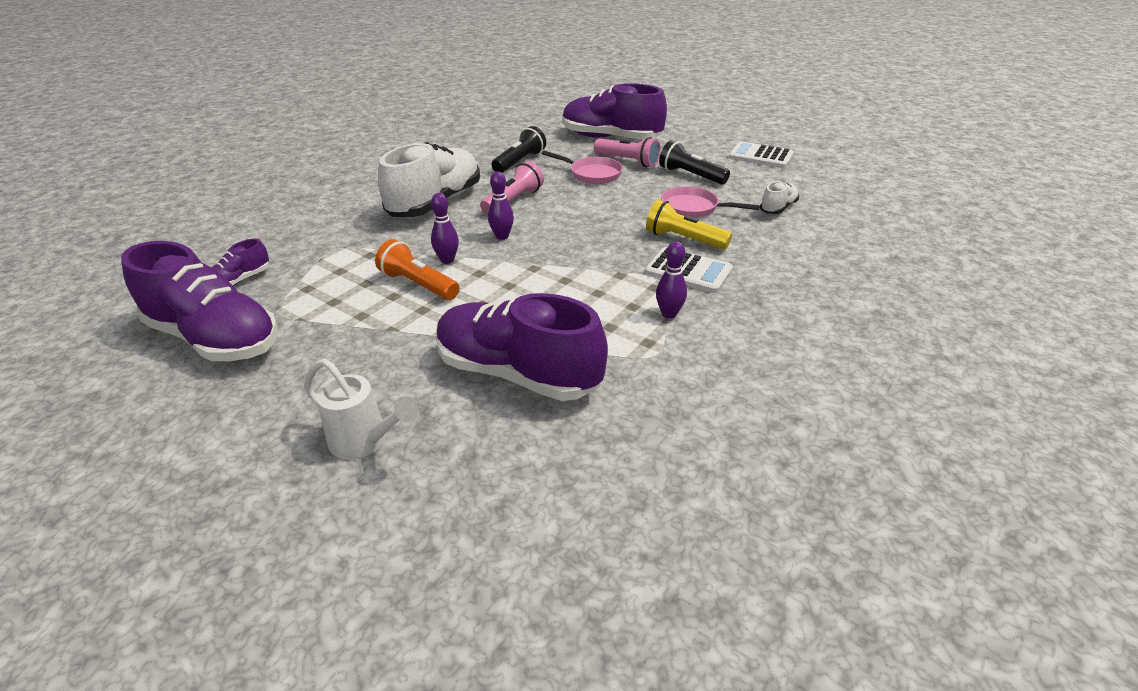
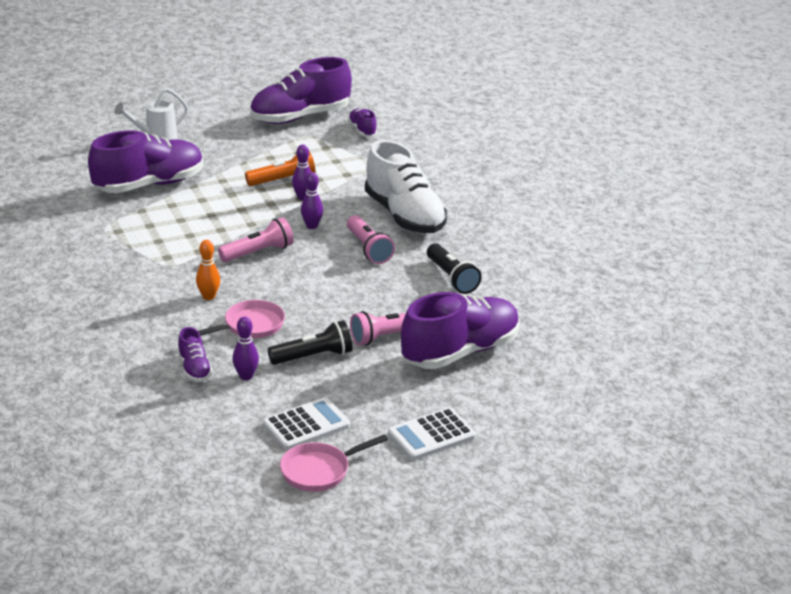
camera: 120 degrees right, 5 degrees down
(582, 244) = (258, 252): none -> pink flashlight
(592, 174) = (379, 305): pink pan -> pink pan (319, 471)
(669, 314) = (132, 249): purple bowling pin -> purple bowling pin (246, 376)
(683, 239) = (208, 297): yellow flashlight -> orange bowling pin
(688, 271) = (166, 278): white calculator -> white calculator (431, 435)
(778, 208) = (194, 369): white shoe -> purple shoe

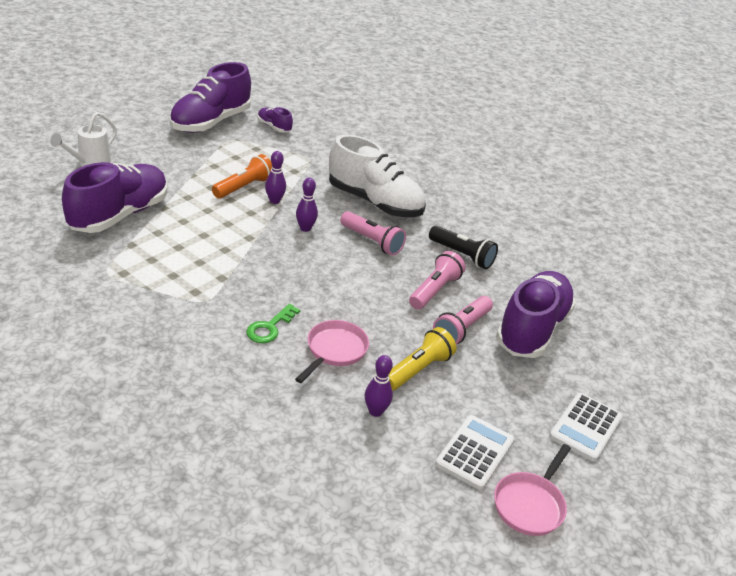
camera: 30 degrees left, 5 degrees up
(194, 369) = (320, 418): purple shoe -> none
(208, 297) = (270, 327): orange bowling pin -> green key
(258, 252) = (279, 267): pink flashlight -> pink flashlight (434, 290)
(313, 356) = (417, 369): black flashlight -> yellow flashlight

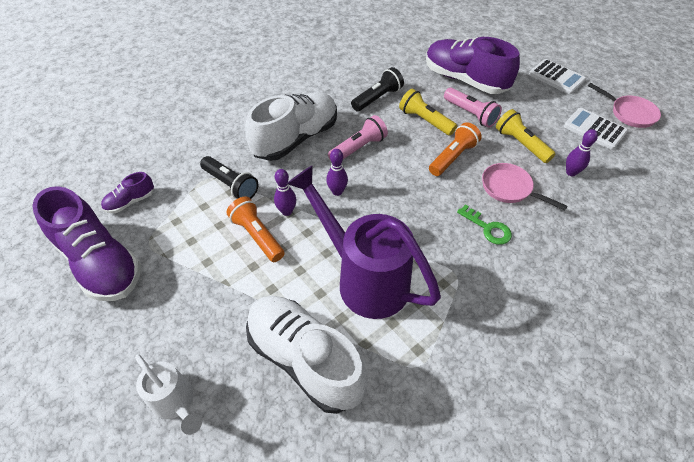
camera: 75 degrees left, 15 degrees up
(119, 215) = (305, 359): purple shoe -> white shoe
(200, 244) = (363, 278): none -> purple watering can
(302, 170) = (231, 185): none -> black flashlight
(376, 309) = (452, 157): none -> orange flashlight
(434, 290) = (425, 121): pink flashlight -> yellow flashlight

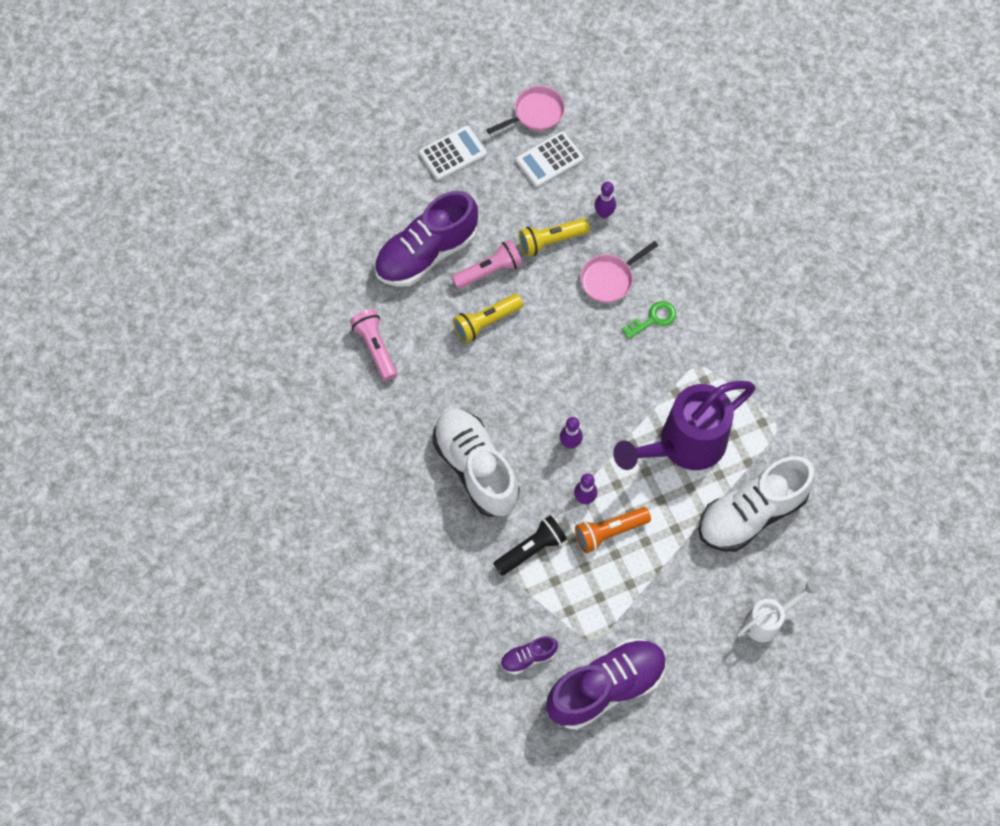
camera: 75 degrees left, 15 degrees up
(130, 201) = (528, 657): purple shoe -> purple shoe turned 90 degrees clockwise
(358, 148) = (510, 405): pink flashlight -> pink flashlight (375, 348)
(377, 98) = (430, 361): black flashlight -> none
(452, 157) = (551, 315): orange flashlight -> none

